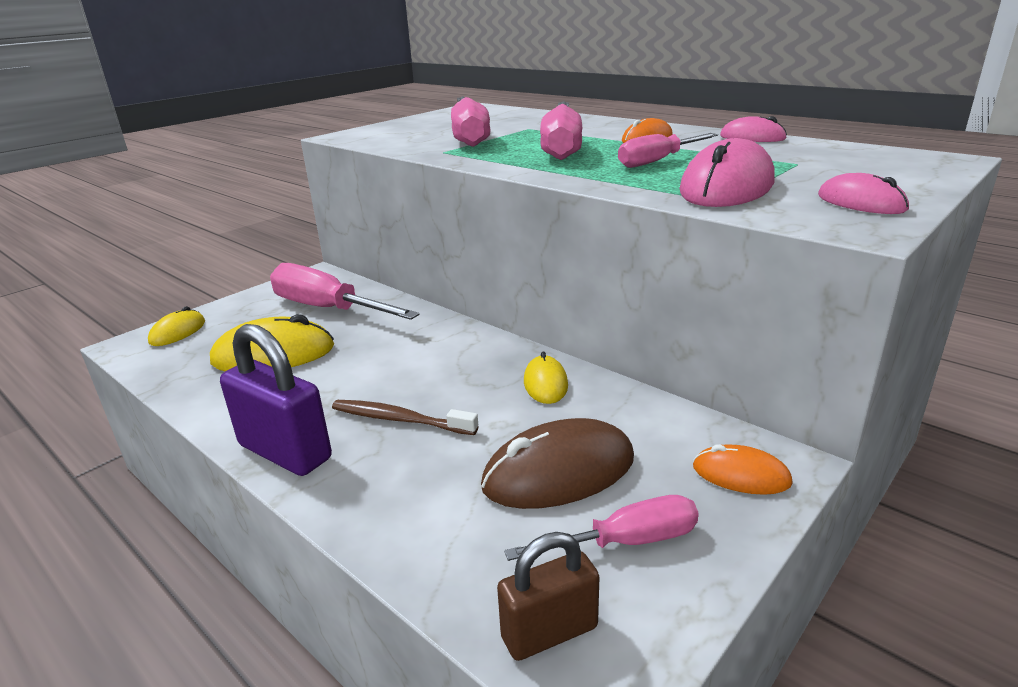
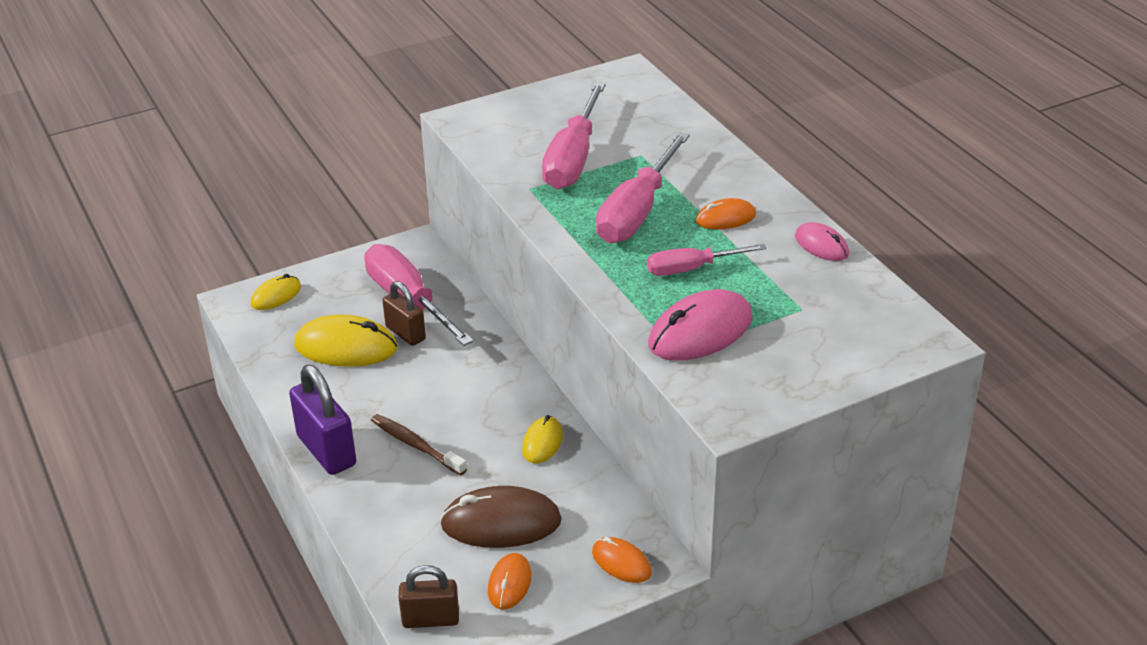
camera: 20 degrees right, 10 degrees up
(337, 331) = (405, 333): none -> brown padlock
(626, 542) = (509, 583): pink screwdriver -> orange mouse
(861, 202) = (770, 386): pink mouse -> none

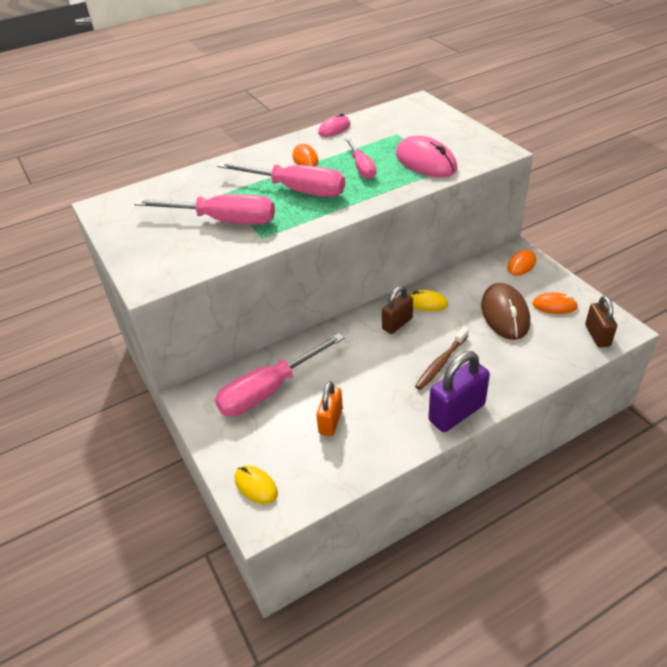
camera: 90 degrees left, 5 degrees up
(346, 347) = (330, 421): yellow mouse -> orange padlock
(405, 333) = (312, 386): brown padlock -> brown padlock (397, 324)

